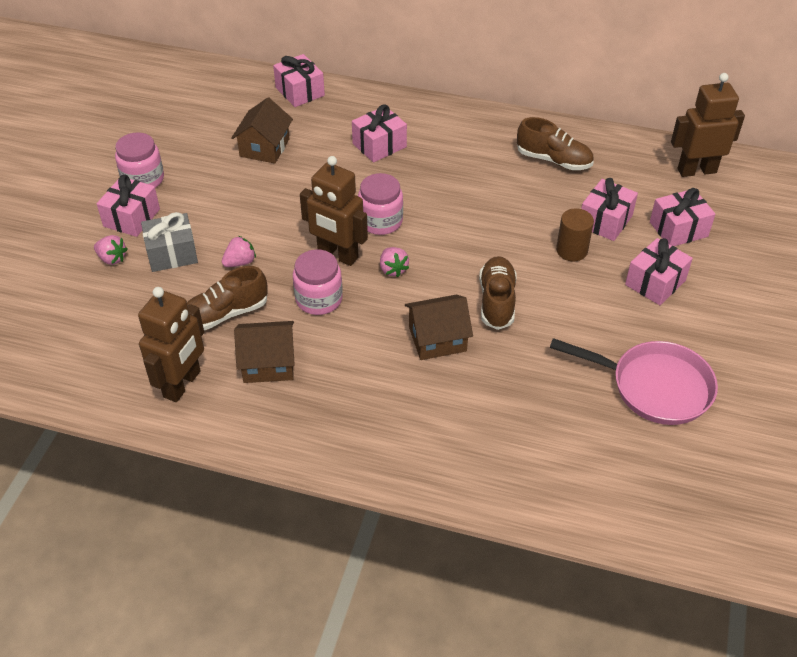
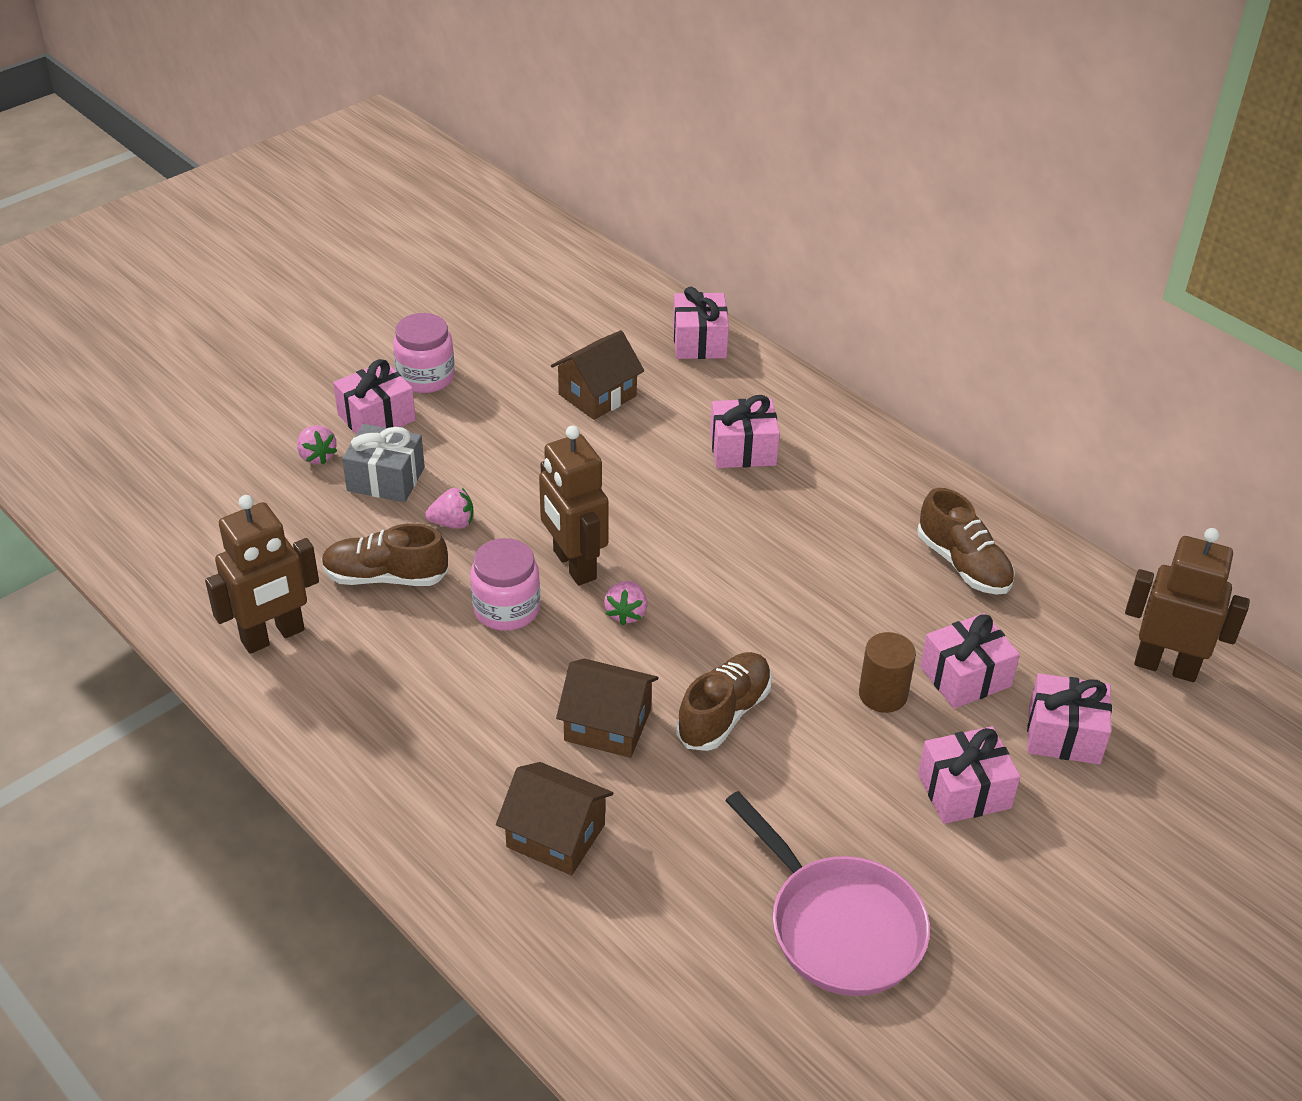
camera: 30 degrees right, 5 degrees down
(268, 363) = (385, 658): brown house -> brown house (556, 836)
(380, 221) = (662, 546): pink jar -> none

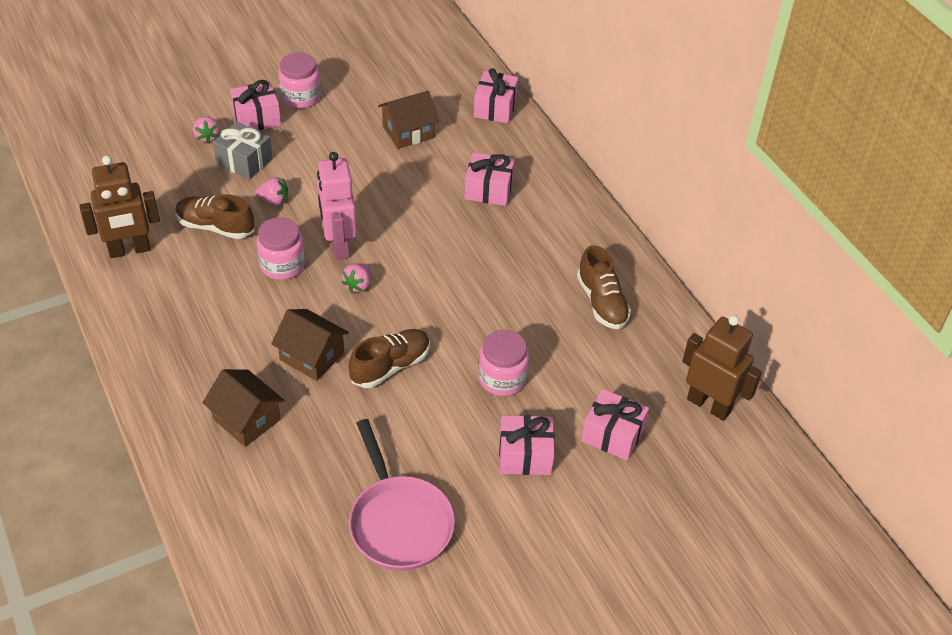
camera: 15 degrees right, 5 degrees up
(574, 565) = (339, 245): brown robot -> pink robot
(883, 694) = (502, 378): brown cylinder -> pink jar
(965, 676) = (564, 379): pink gift -> none

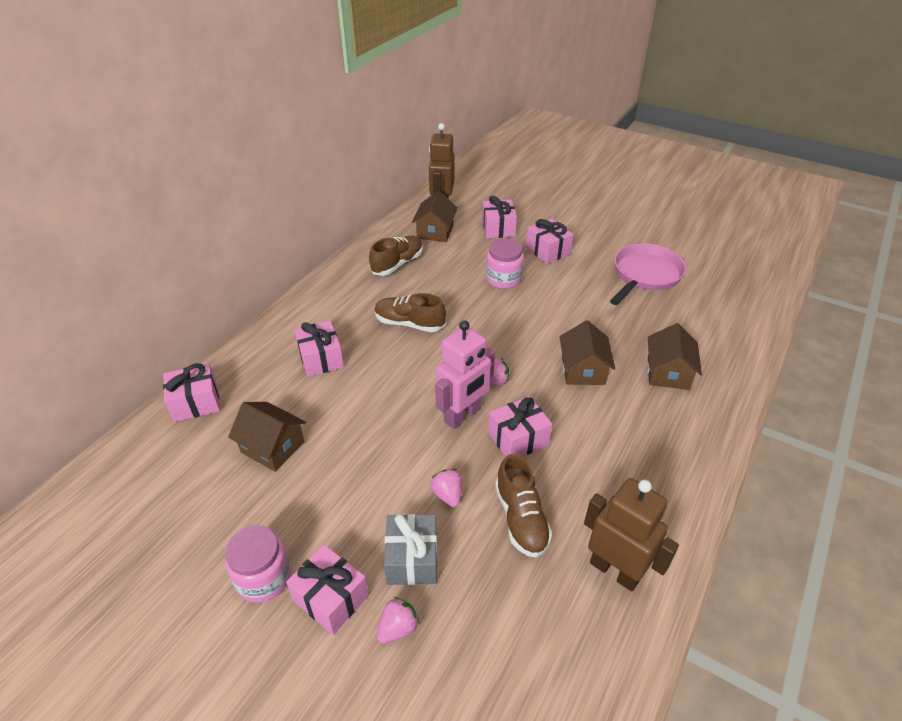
camera: 120 degrees left, 5 degrees down
(282, 265) = (518, 439): pink jar -> pink gift
(390, 366) = (547, 328): brown shoe -> brown shoe (409, 324)
(649, 368) = (435, 231): none -> brown house

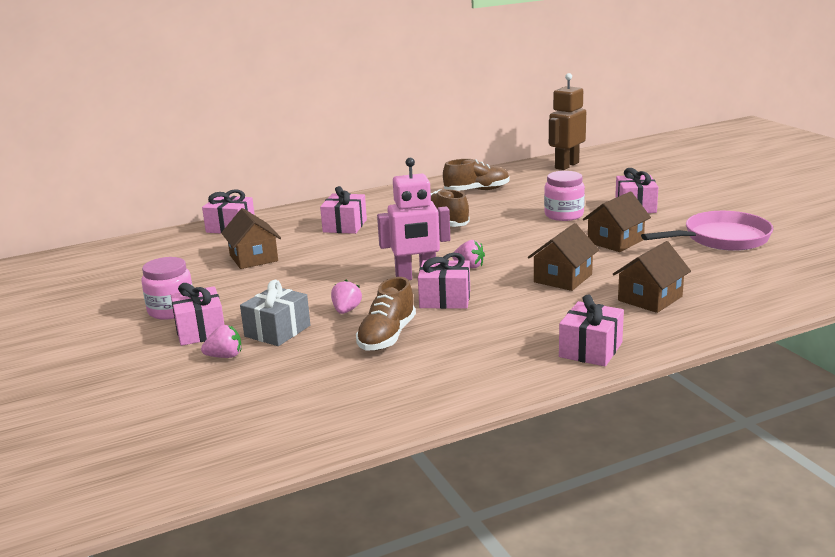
camera: 35 degrees right, 20 degrees down
(435, 231) = (538, 178): brown house -> brown house (615, 241)
(498, 228) = (604, 186): pink gift -> pink gift (590, 350)
(615, 570) = (426, 382): brown robot -> none

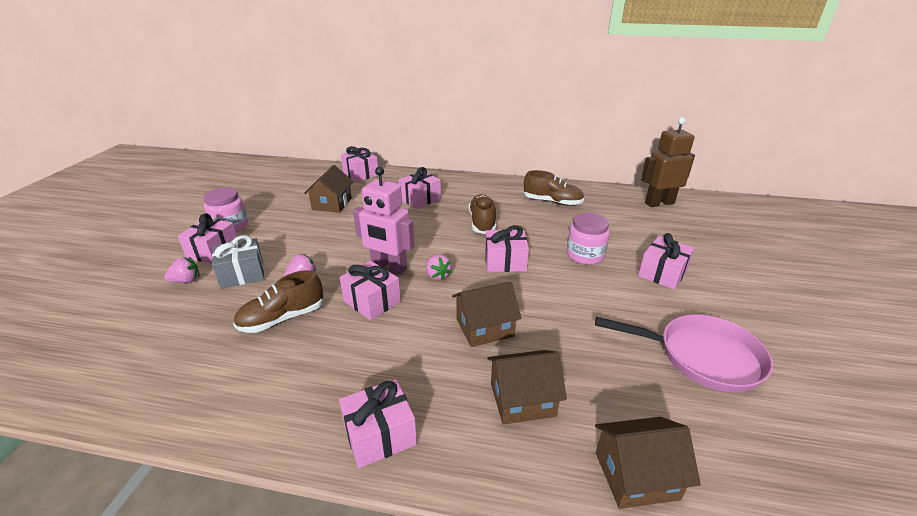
camera: 35 degrees right, 10 degrees up
(225, 356) = (186, 281): pink strawberry -> pink strawberry turned 45 degrees counterclockwise
(509, 239) = (505, 262): none -> pink gift
(615, 241) = (589, 306): brown house -> brown house (636, 475)

